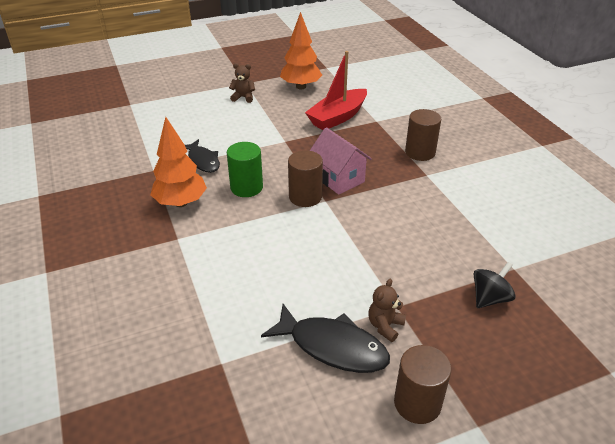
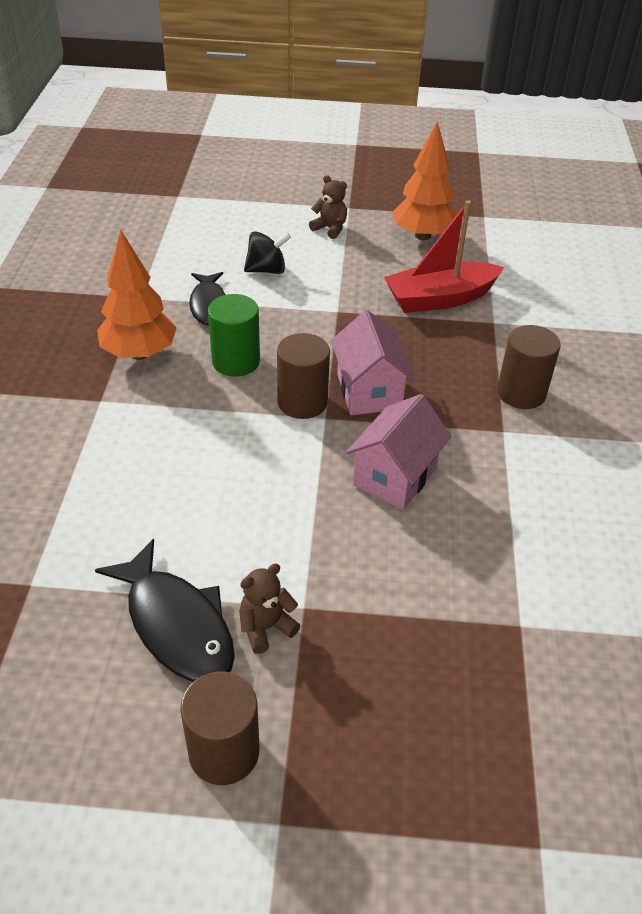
camera: 25 degrees right, 5 degrees up
(389, 218) = (395, 476): none -> pink house
(490, 298) = (446, 653): black spinning top -> black spinning top (267, 270)

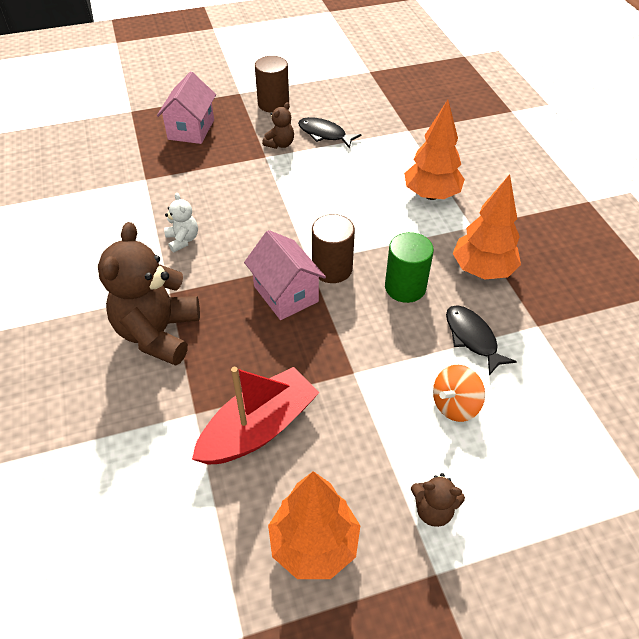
camera: 160 degrees right, 5 degrees up
(108, 455) = (431, 195): none -> orange tree
(176, 625) = (324, 134): black fish -> black fish, size x0.67
(267, 270) = (455, 405): black spinning top -> orange spinning top
(395, 476) = (241, 235): pink house -> pink house (191, 129)
(476, 493) = (183, 240): none -> white teddy bear
(521, 393) = (158, 333): brown cylinder -> brown teddy bear

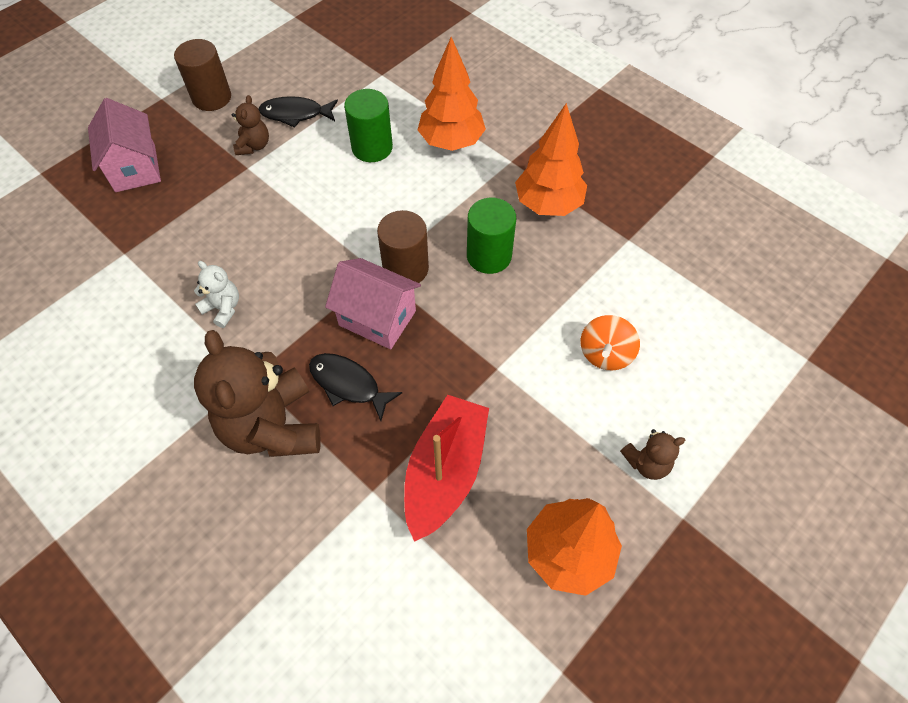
camera: 30 degrees left, 10 degrees up
(365, 176) = (372, 147): none -> green cylinder
(472, 338) = (581, 279): black fish -> black fish (348, 384)

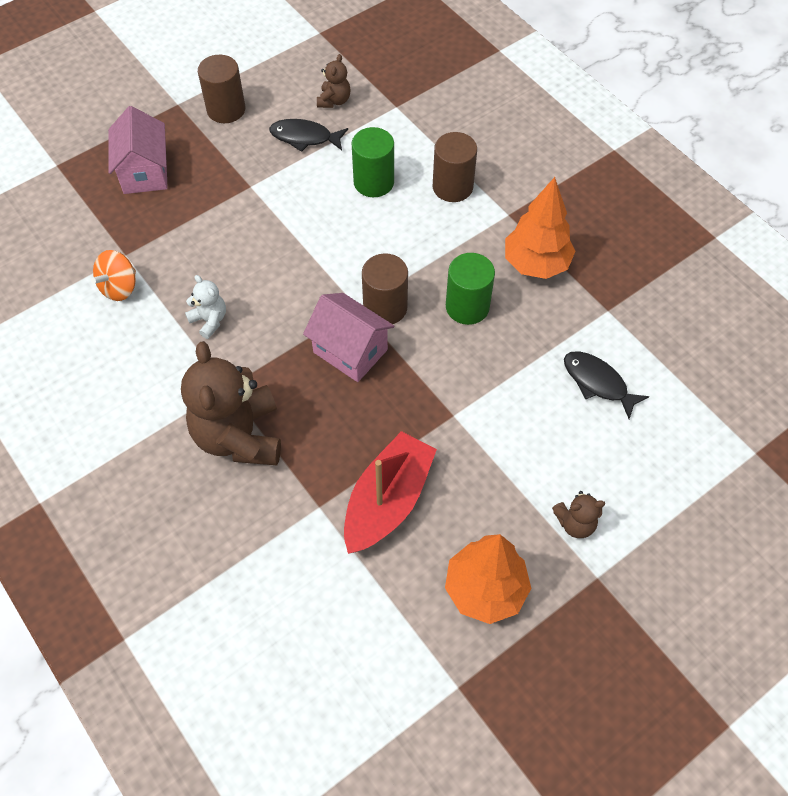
camera: 10 degrees right, 0 degrees up
(254, 146) = (260, 165): brown teddy bear -> brown teddy bear (334, 100)
(348, 384) = (313, 408): black fish -> black fish (598, 382)
(451, 142) = (452, 187): orange tree -> brown cylinder
(605, 354) = (559, 417): orange spinning top -> orange spinning top (119, 287)

